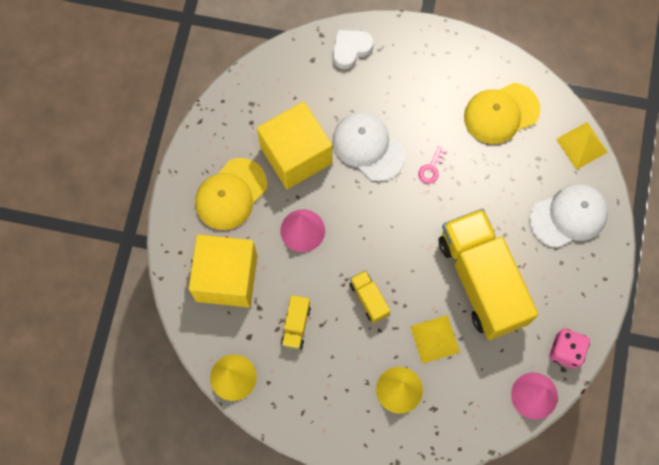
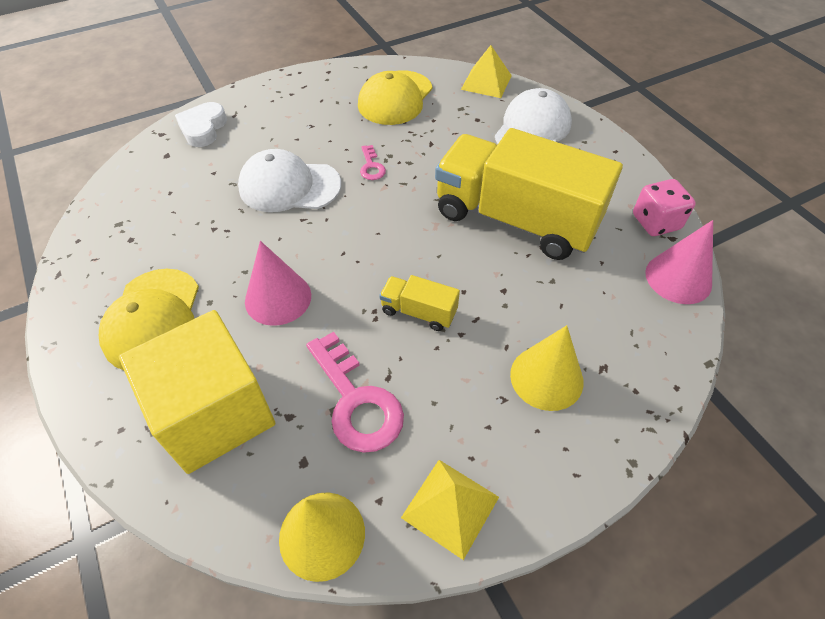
camera: 40 degrees left, 20 degrees down
(296, 155) = (211, 237): yellow cube -> none
(296, 325) = (356, 401): yellow truck -> pink key
(434, 339) = (527, 299): yellow pyramid -> yellow pyramid (450, 507)

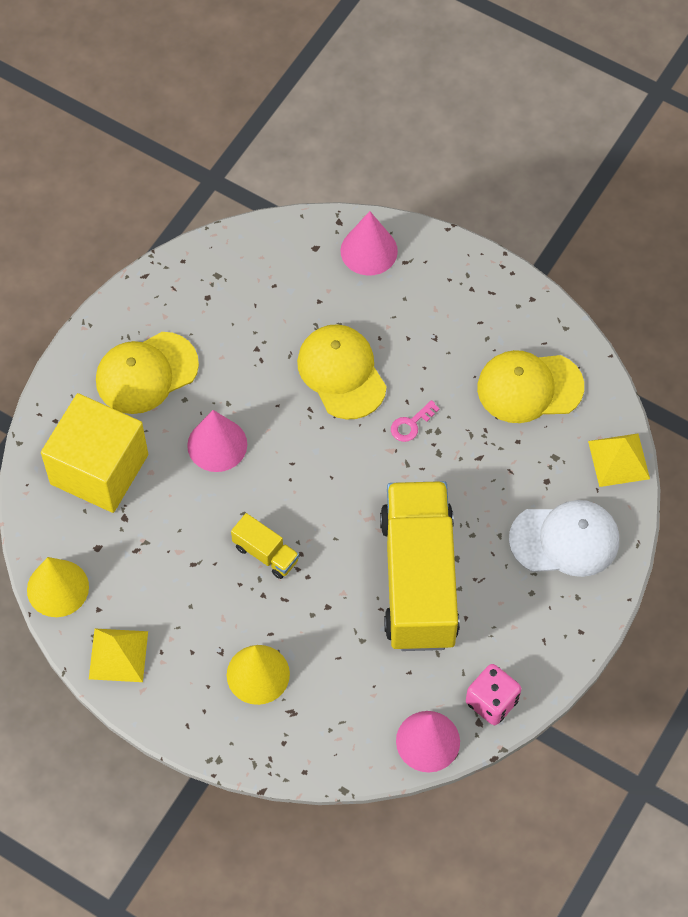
camera: 60 degrees right, 10 degrees up
(203, 128) = (369, 250): white heart -> pink cone
(289, 186) = (341, 373): white cap -> yellow cap
(356, 401) = (161, 554): pink key -> none
(418, 312) = (266, 553): yellow truck -> yellow truck turned 135 degrees clockwise

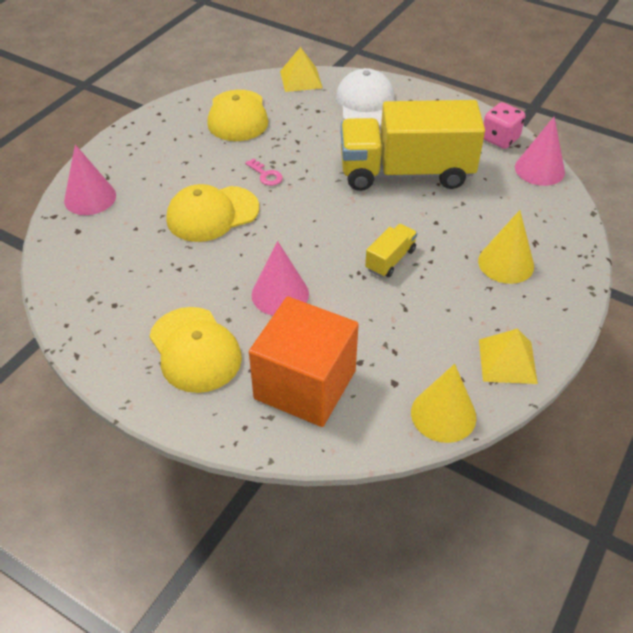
camera: 90 degrees left, 15 degrees down
(99, 469) = (305, 385): yellow cube -> orange cube

